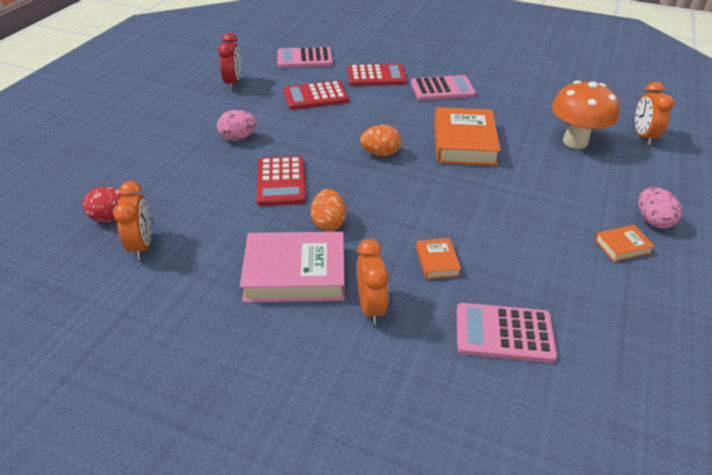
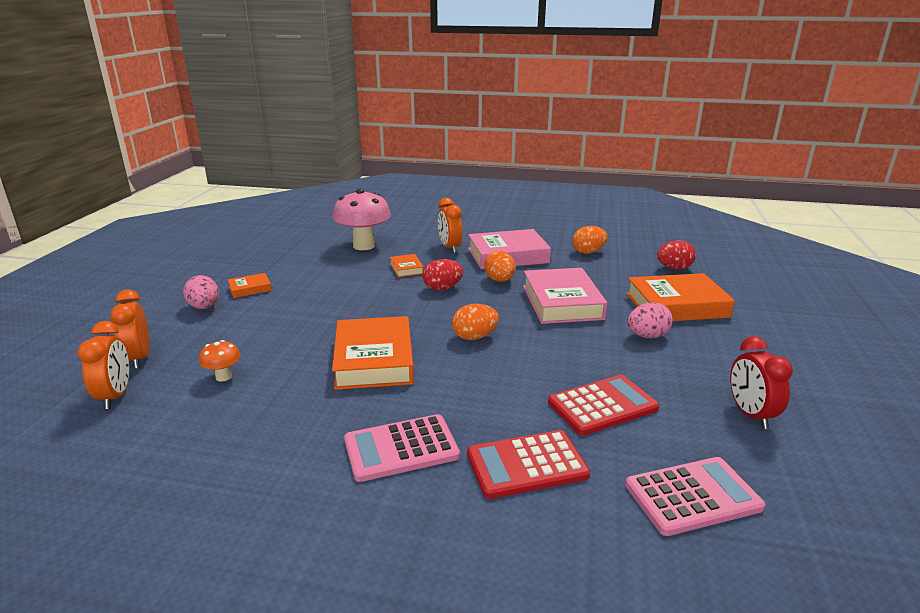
camera: 170 degrees right, 15 degrees down
(142, 245) = (629, 258): orange clock -> orange clock (139, 358)
(177, 165) = (676, 305): none -> orange book
(181, 266) = (588, 252): none -> orange egg
(281, 181) = (562, 302): red calculator -> pink book
(397, 218) = (442, 288): none -> red egg
(504, 333) = (364, 246): pink calculator -> pink mushroom
(575, 142) = (223, 377): orange mushroom -> orange mushroom, size x0.46

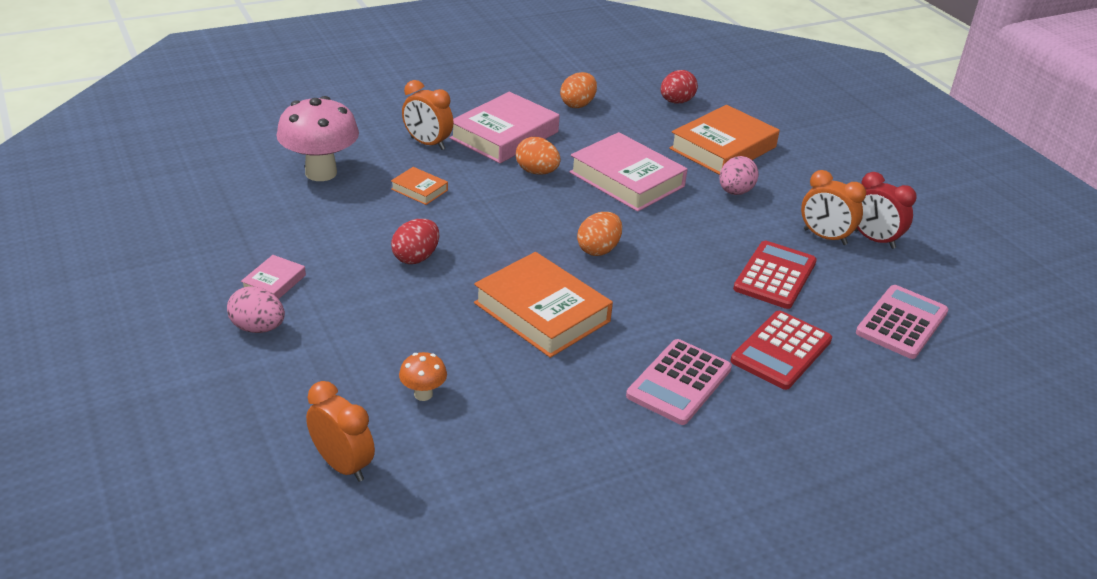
camera: 40 degrees left, 10 degrees up
(139, 358) = (292, 417): orange clock -> orange clock (824, 237)
(250, 289) = (274, 282): orange book -> pink book
(442, 288) = (493, 203): red egg -> red egg (416, 257)

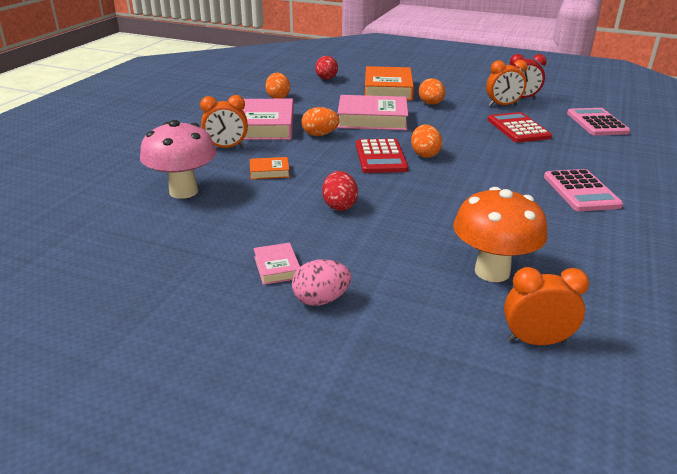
camera: 40 degrees left, 5 degrees down
(423, 394) = (492, 271): orange mushroom -> orange mushroom, size x2.16
(541, 312) = (460, 196): orange book -> none
(735, 192) = (431, 104): pink egg -> orange egg
(781, 351) = (585, 156): red calculator -> red calculator (381, 157)

